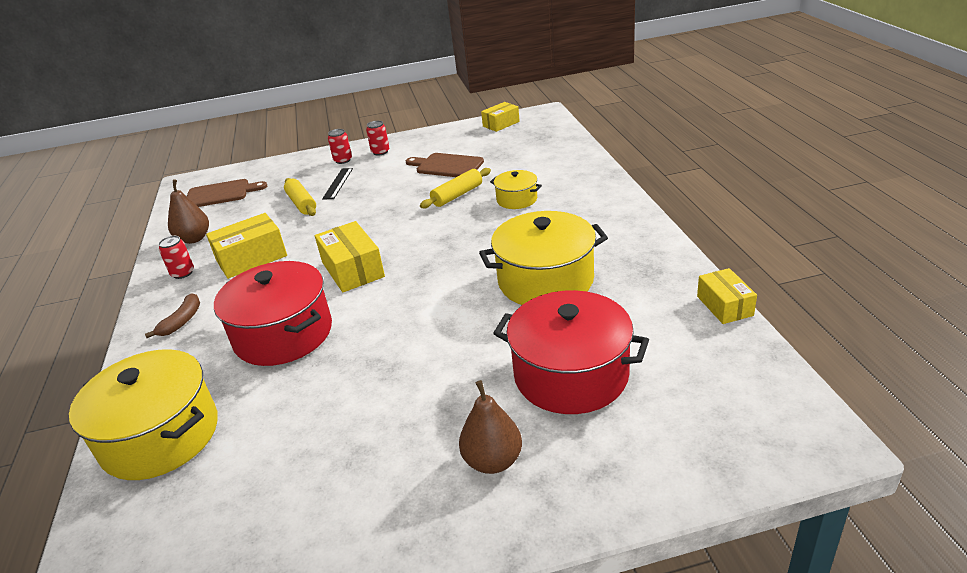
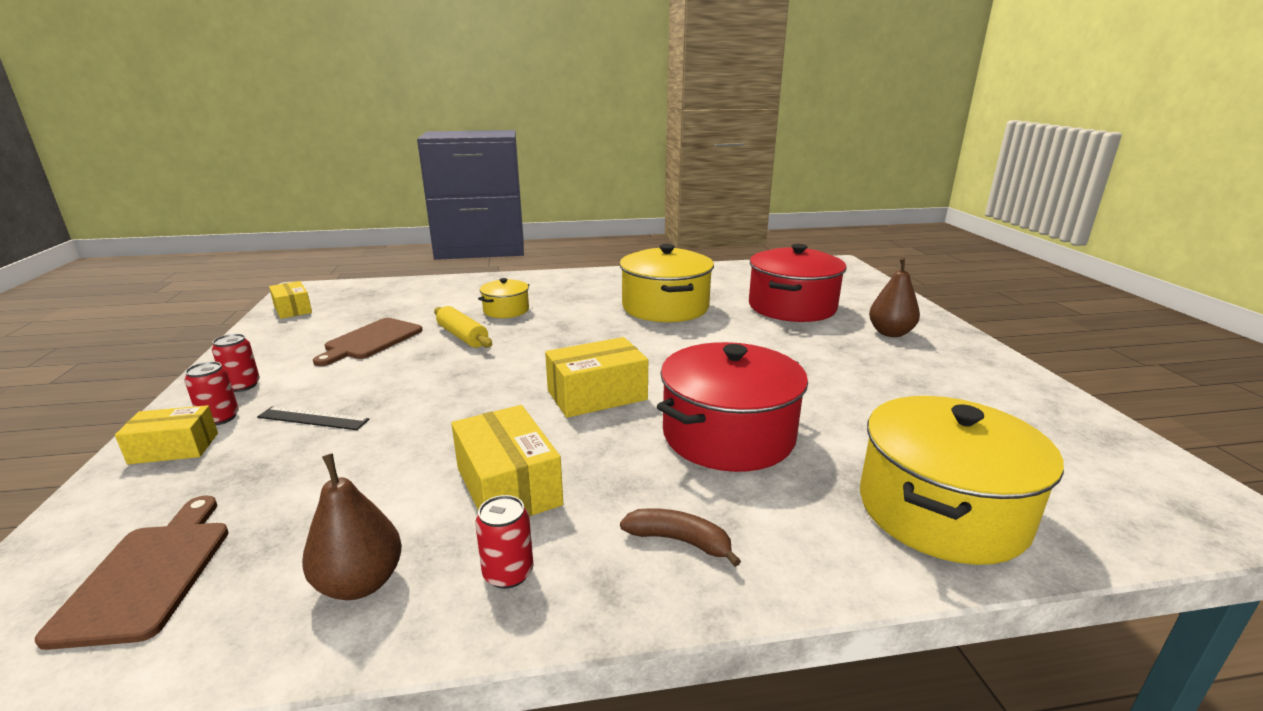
camera: 90 degrees left, 10 degrees down
(301, 204) = (349, 450): yellow rolling pin -> none
(724, 306) = (716, 265): yellow box -> yellow box (174, 448)

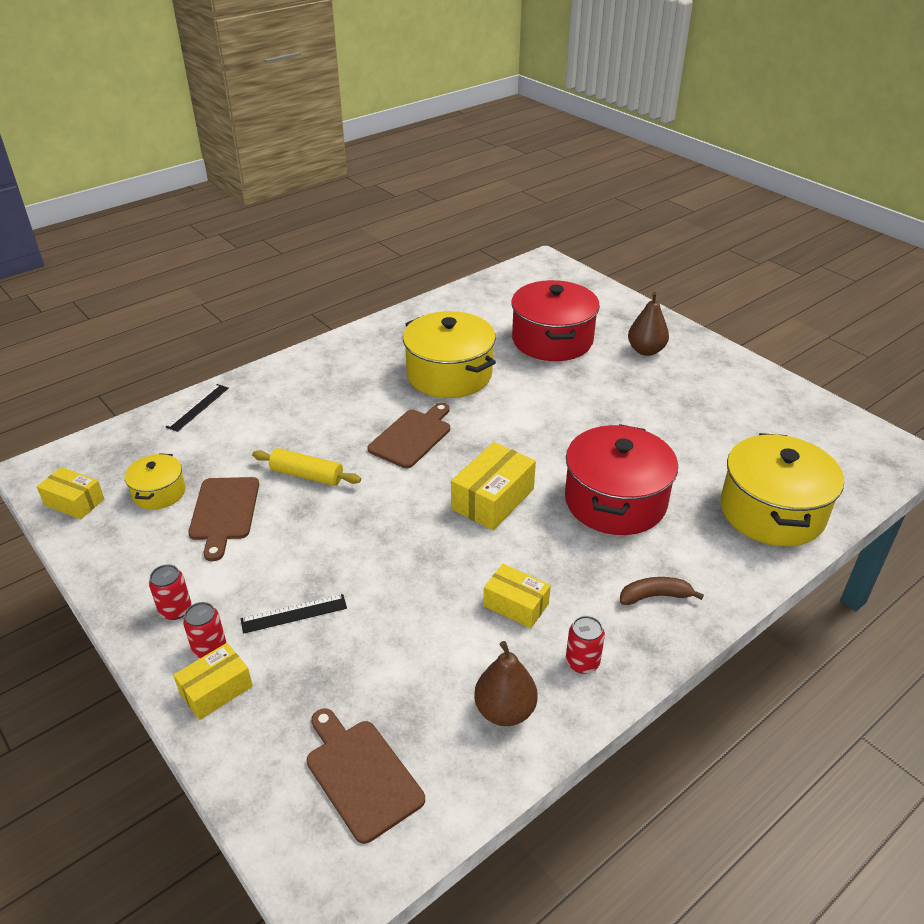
camera: 30 degrees left, 15 degrees up
(447, 283) = (198, 407): none -> black ruler
(506, 310) = (307, 427): yellow pot -> yellow pot (159, 492)
(508, 486) = (516, 605): yellow box -> yellow box, size x0.65
(581, 335) = (412, 436): none -> brown cutting board

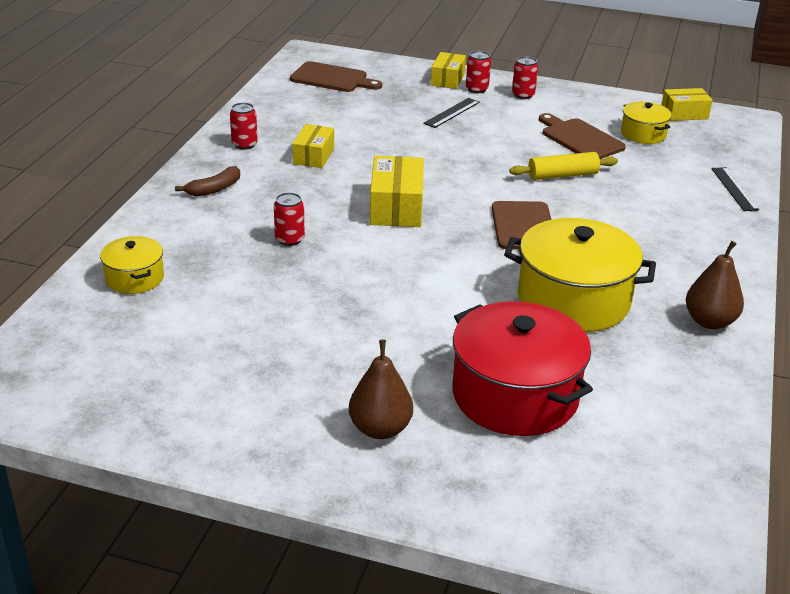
camera: 145 degrees right, 5 degrees down
(505, 710) = (276, 115): brown pear -> brown pear (709, 321)
(516, 605) = (313, 156): yellow box -> yellow box turned 75 degrees counterclockwise
(615, 501) = (289, 239): red pot -> red can
(772, 511) = (134, 278): yellow pot -> yellow pot, size x0.51

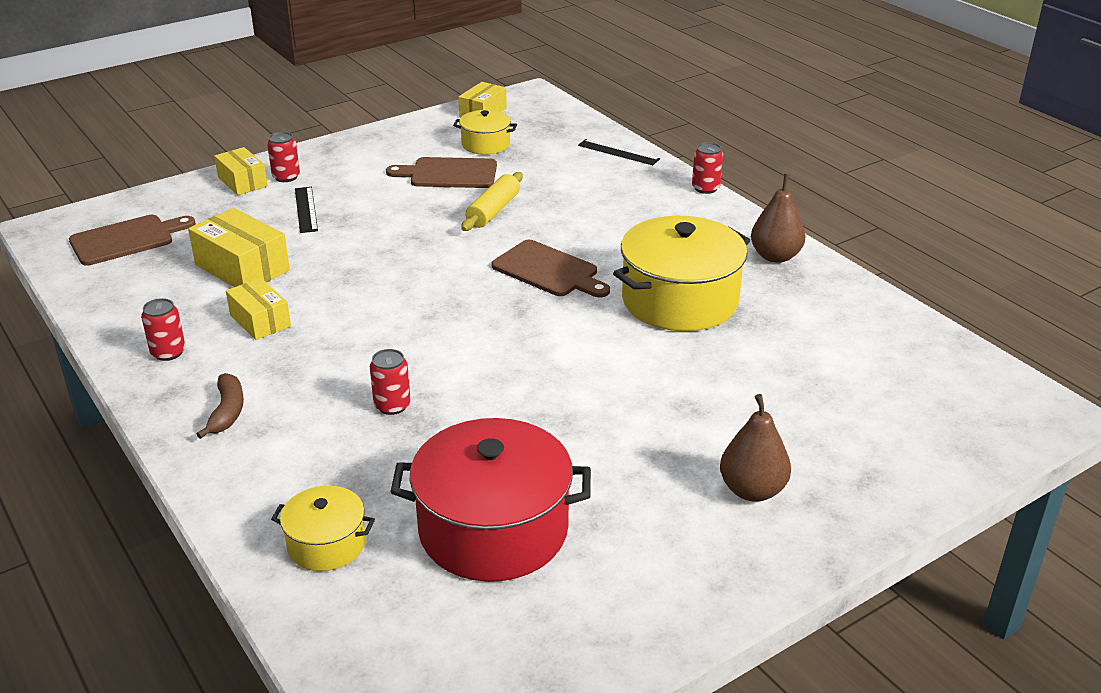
camera: 50 degrees left, 0 degrees up
(396, 207) = (423, 317): yellow box -> yellow box (242, 267)
(515, 395) = (776, 394): red pot -> red pot (493, 530)
(523, 95) = (335, 161): red can -> red can (705, 188)

